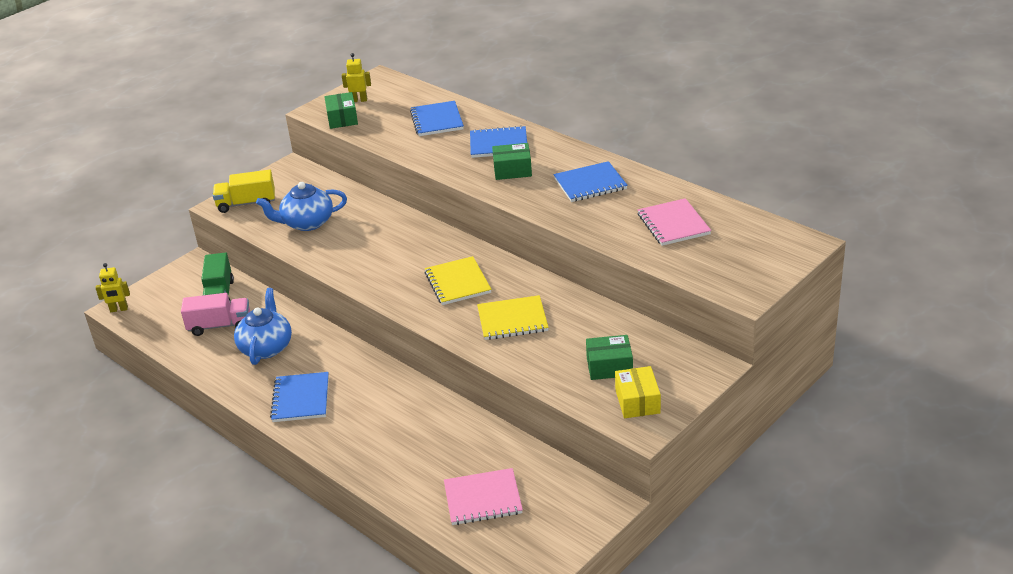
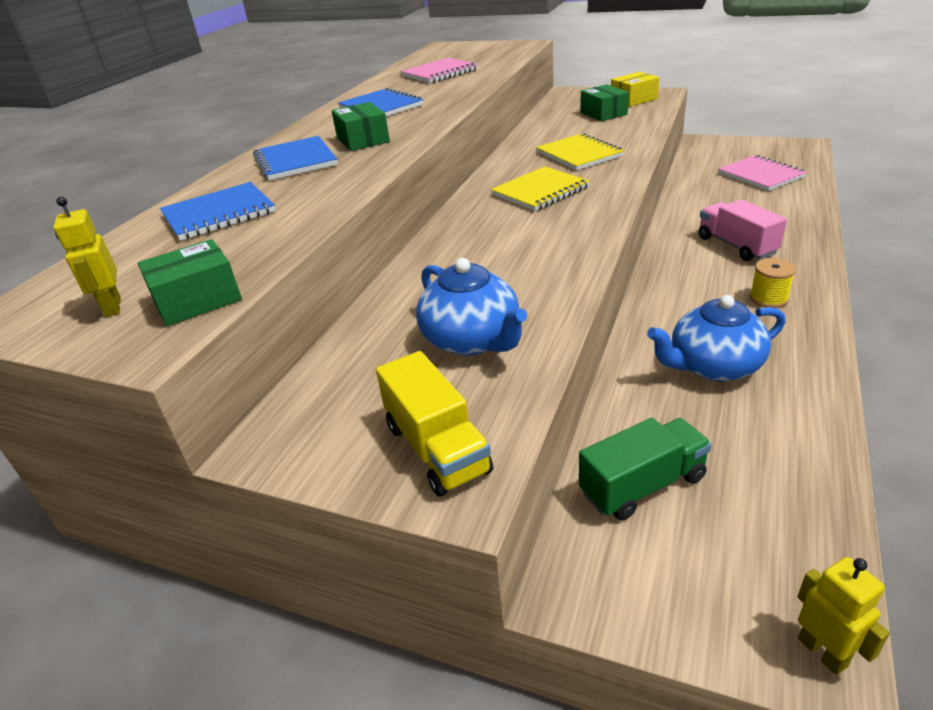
camera: 110 degrees left, 0 degrees up
(220, 326) = (716, 441): pink truck -> pink truck (736, 246)
(301, 399) = (768, 298): blue notebook -> yellow spool

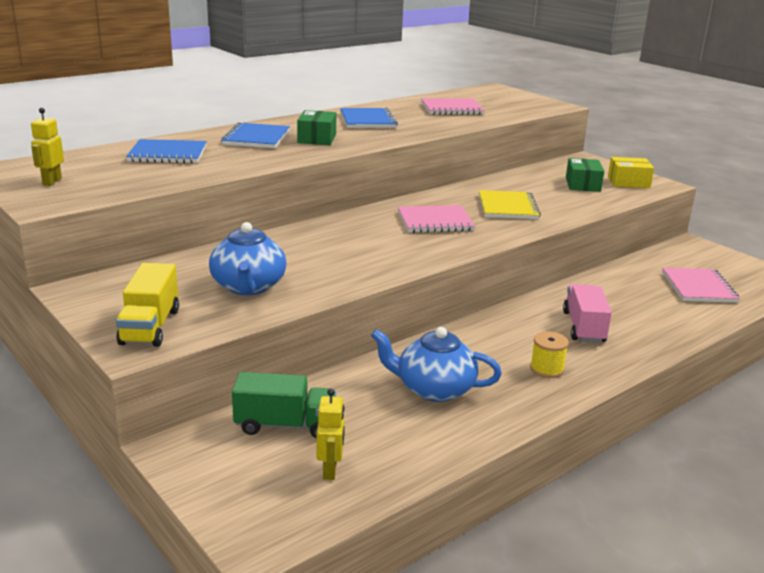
camera: 25 degrees right, 10 degrees down
(197, 300) = (92, 193): green box -> none
(540, 191) = (435, 221): yellow notebook -> pink notebook
(822, 652) = (262, 540): yellow robot -> yellow robot (330, 470)

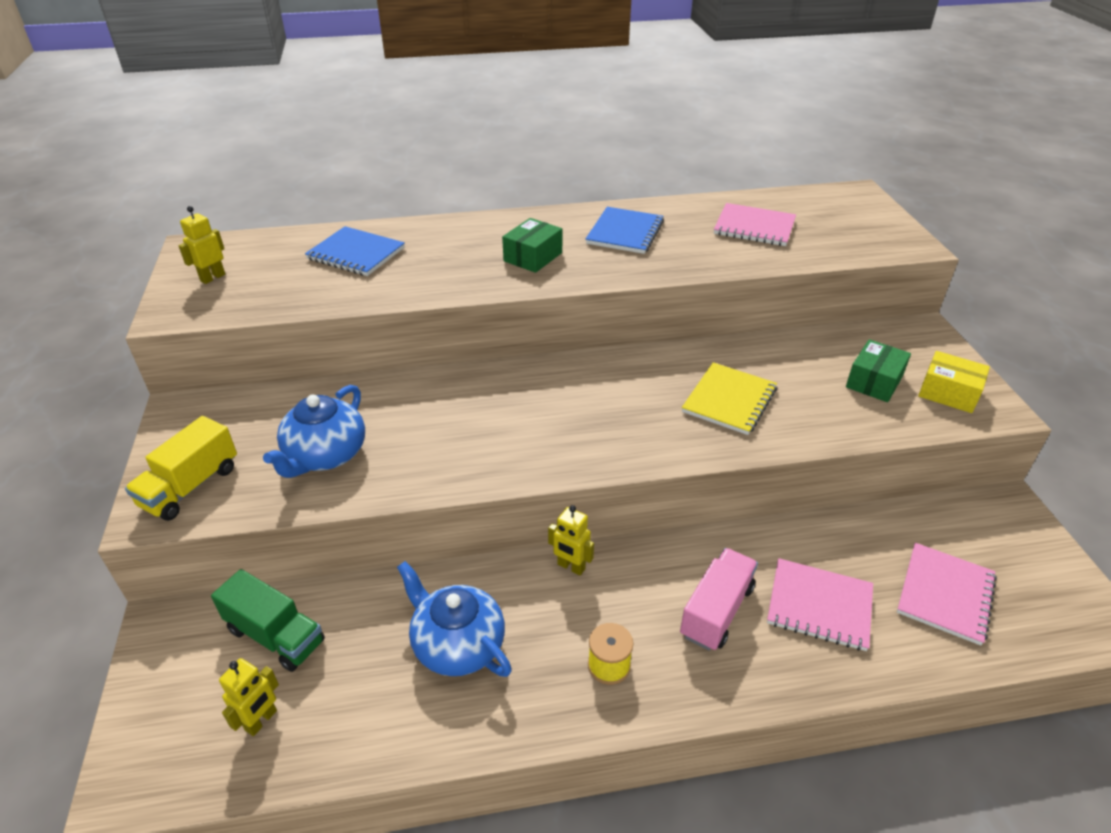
camera: 30 degrees right, 15 degrees up
(256, 138) = (469, 243): blue notebook -> none
(435, 221) = (615, 403): pink notebook -> pink notebook (819, 606)
(468, 331) = (571, 567): none -> yellow robot

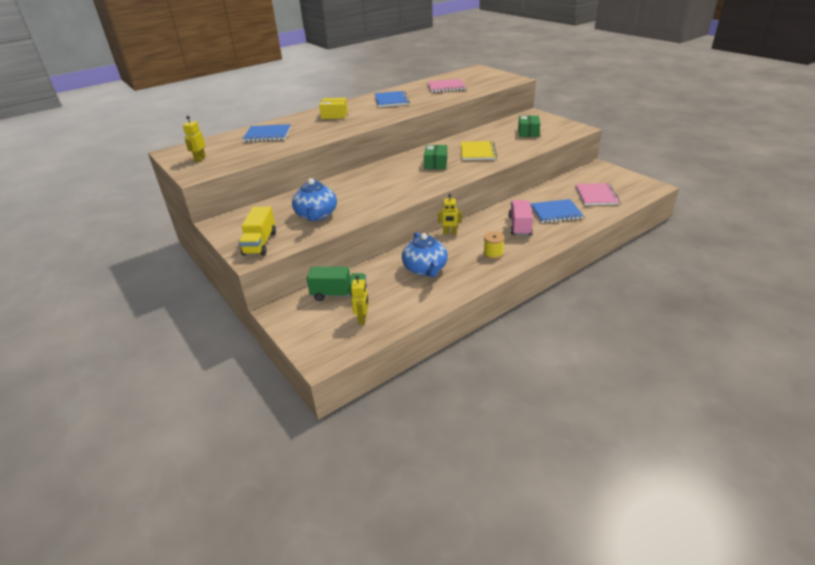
camera: 25 degrees left, 5 degrees down
(457, 644) = (425, 269): blue teapot -> blue teapot turned 120 degrees counterclockwise
(533, 257) = (358, 116): green box -> green box (435, 164)
(819, 606) = (556, 212): pink notebook -> blue notebook
(948, 393) = (558, 128): yellow box -> yellow box (334, 115)

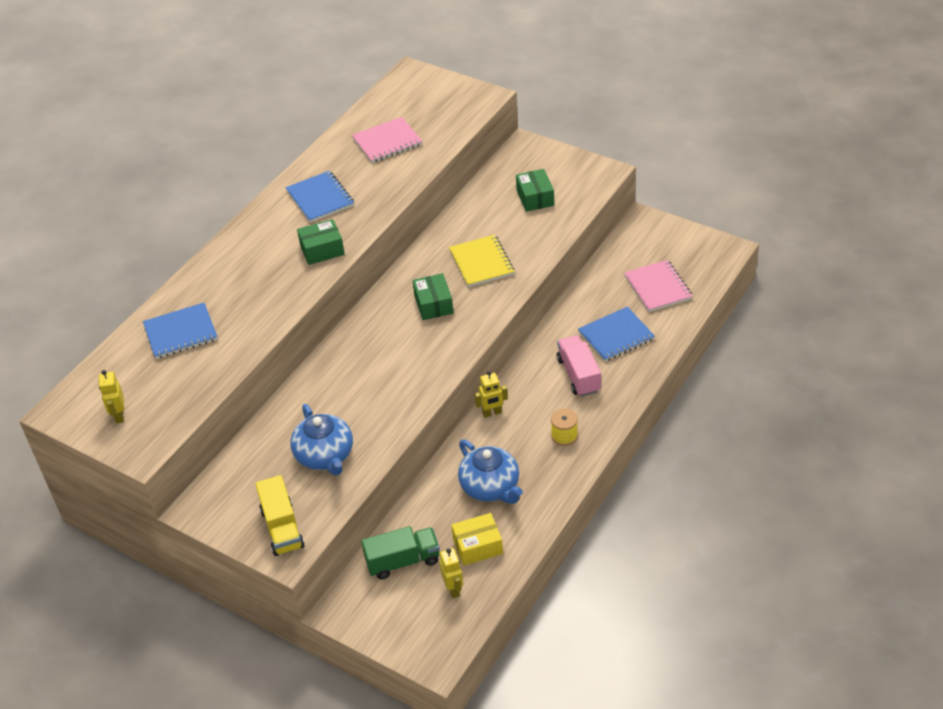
camera: 20 degrees left, 10 degrees up
(334, 115) = (253, 258): yellow box -> yellow box (477, 546)
(376, 117) = (322, 250): none -> green box

